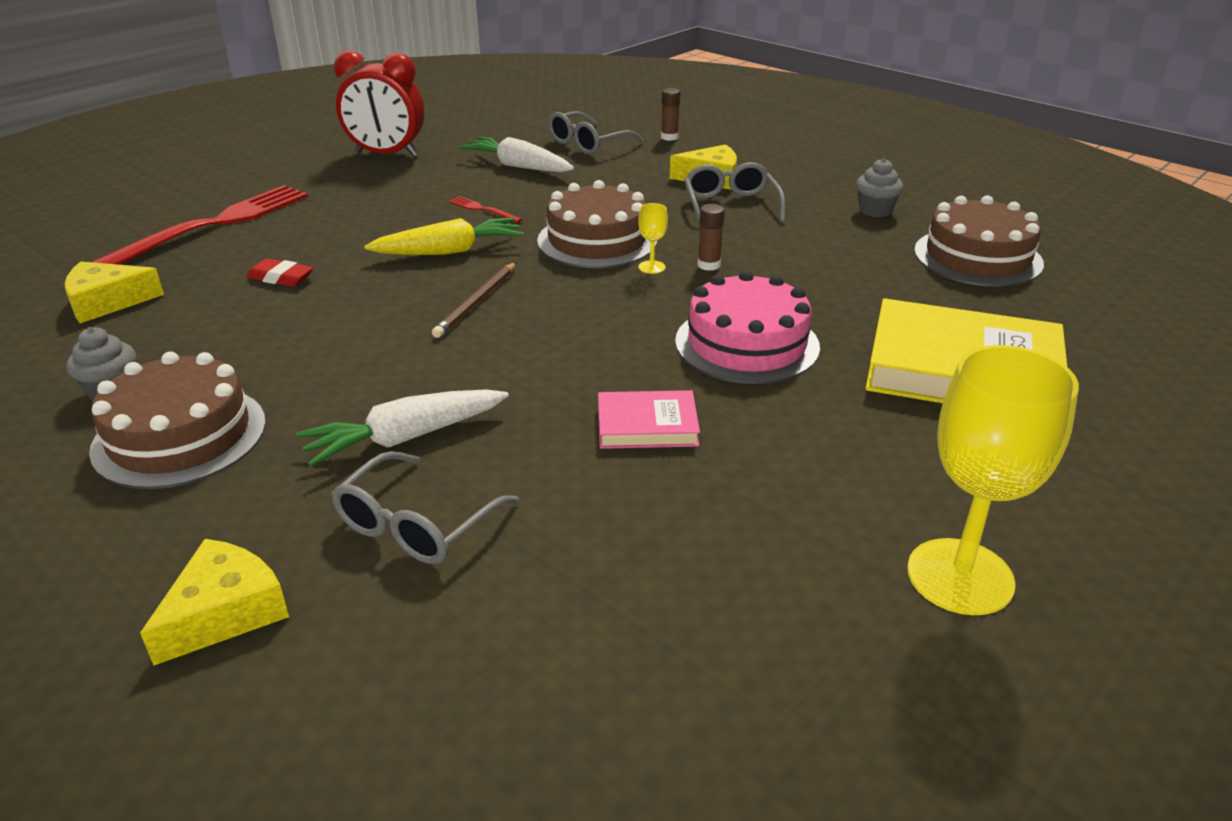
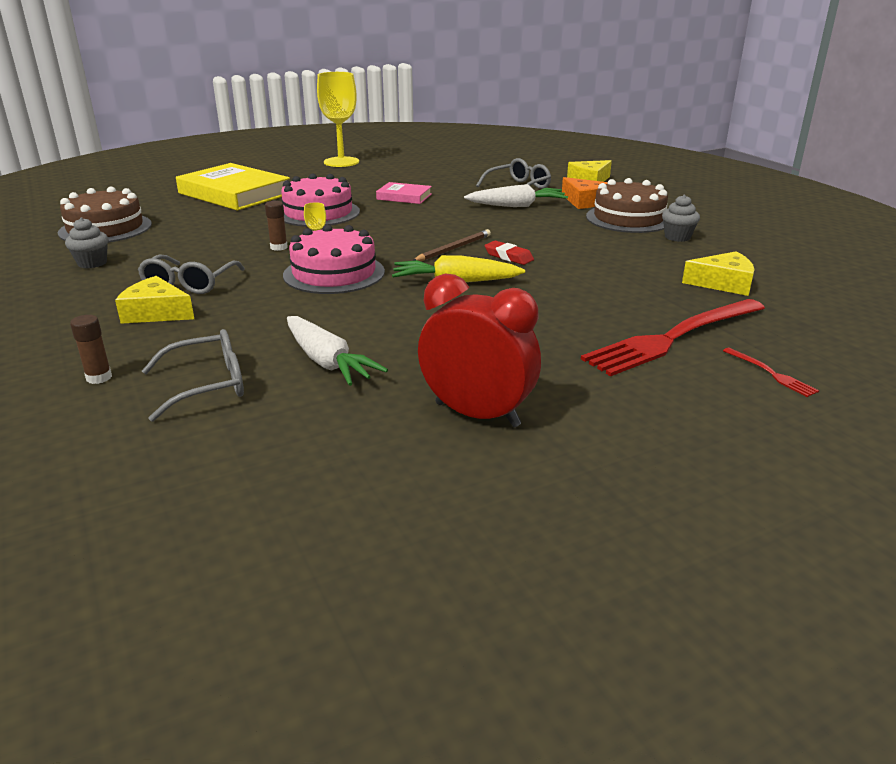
camera: 160 degrees left, 5 degrees down
(259, 487) = (584, 201): none -> orange cheese
(280, 278) = (593, 282): red eraser -> red eraser (508, 257)
(483, 209) = (404, 314): red fork -> red fork (771, 373)
(597, 240) = (334, 273): brown cake -> pink cake

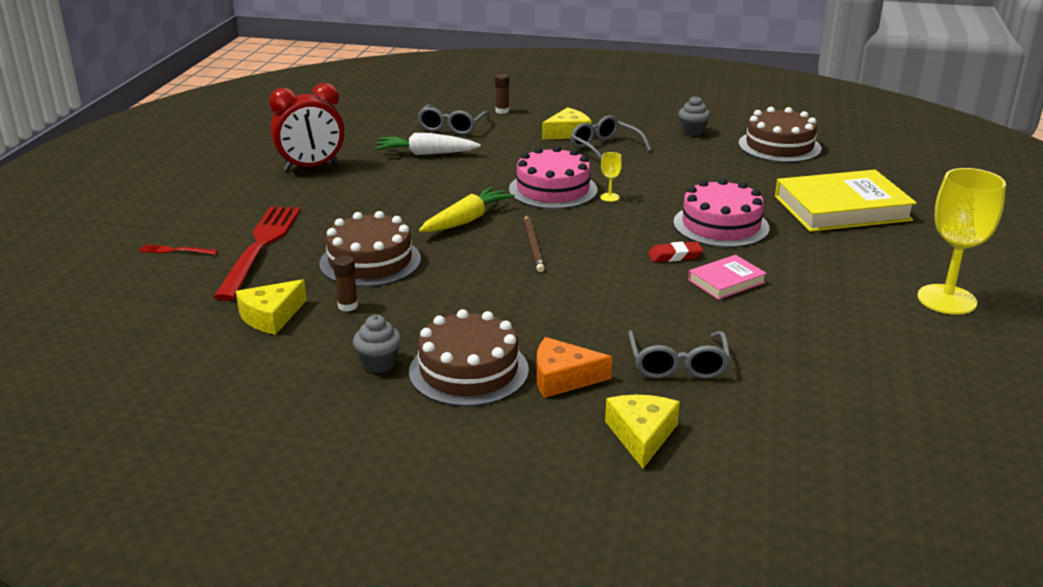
camera: 130 degrees right, 0 degrees up
(279, 247) = (641, 187): brown glue stick -> brown glue stick (348, 306)
(508, 257) = (478, 259): red eraser -> red eraser (675, 256)
(517, 206) = (606, 328): white carrot -> none
(590, 286) = (370, 261): none -> brown cake

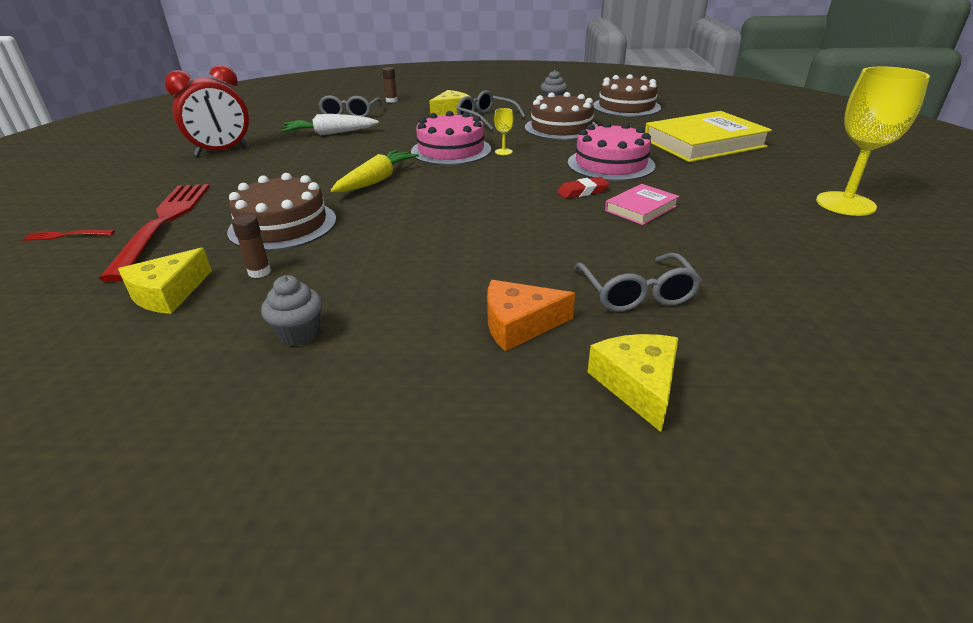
camera: 10 degrees left, 5 degrees up
(469, 371) = (408, 329): brown cake -> brown cake (561, 128)
(533, 245) = (446, 195): brown pencil -> none

